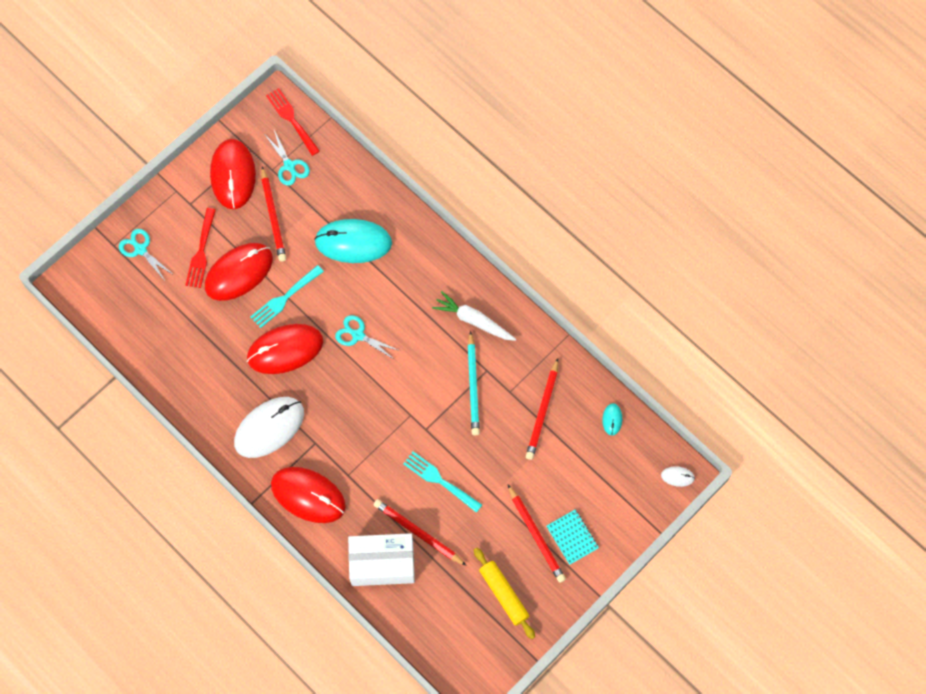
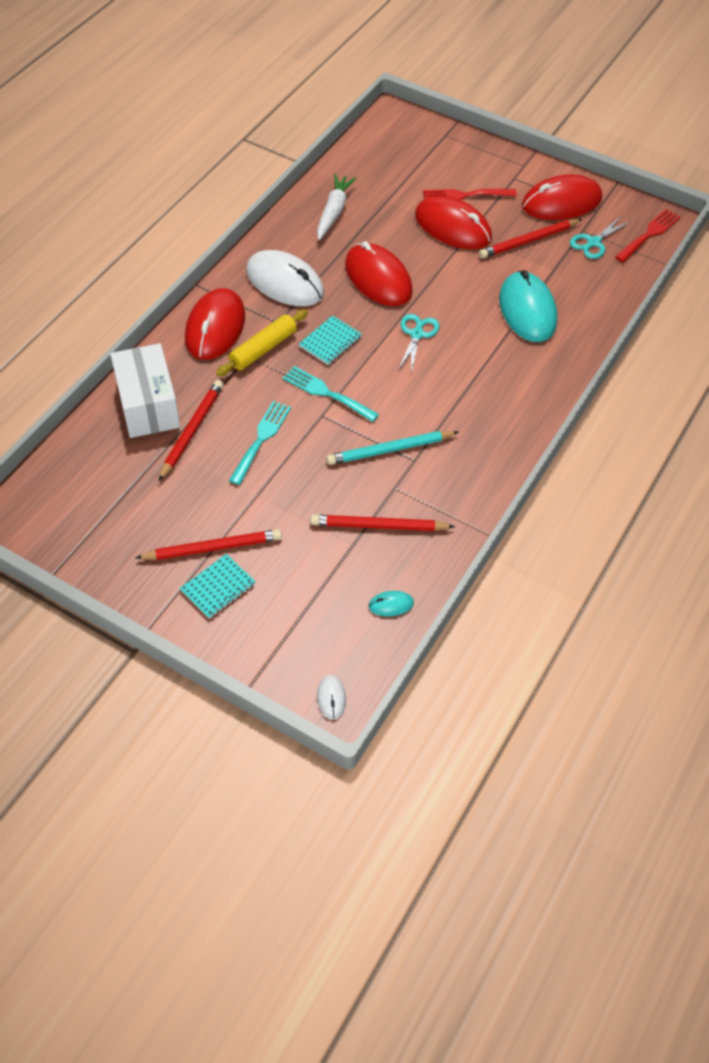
camera: 75 degrees right, 15 degrees down
(140, 249) = (449, 153): turquoise scissors -> none
(284, 298) = (437, 267): turquoise fork -> turquoise fork (326, 393)
(349, 405) = (330, 342): none -> turquoise notebook
(474, 321) = (474, 436): white carrot -> white carrot (333, 212)
(503, 594) = (129, 528): yellow rolling pin -> yellow rolling pin (263, 349)
(536, 535) = (212, 548): red pencil -> red pencil turned 150 degrees counterclockwise

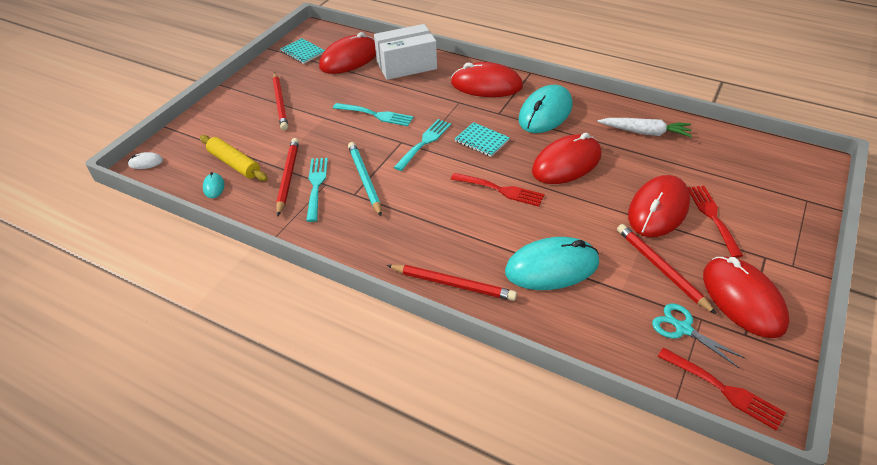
camera: 90 degrees right, 10 degrees down
(112, 470) = (349, 59): none -> red mouse
(192, 430) = (383, 85): red pencil -> red pencil (453, 284)
(218, 587) = (247, 108): turquoise notebook -> turquoise notebook (302, 52)
(263, 349) = (468, 108): yellow rolling pin -> yellow rolling pin (234, 164)
(285, 282) = (545, 113): white mouse -> turquoise mouse
(397, 496) = (316, 185): none -> turquoise fork
(417, 334) = (501, 190): turquoise scissors -> red fork

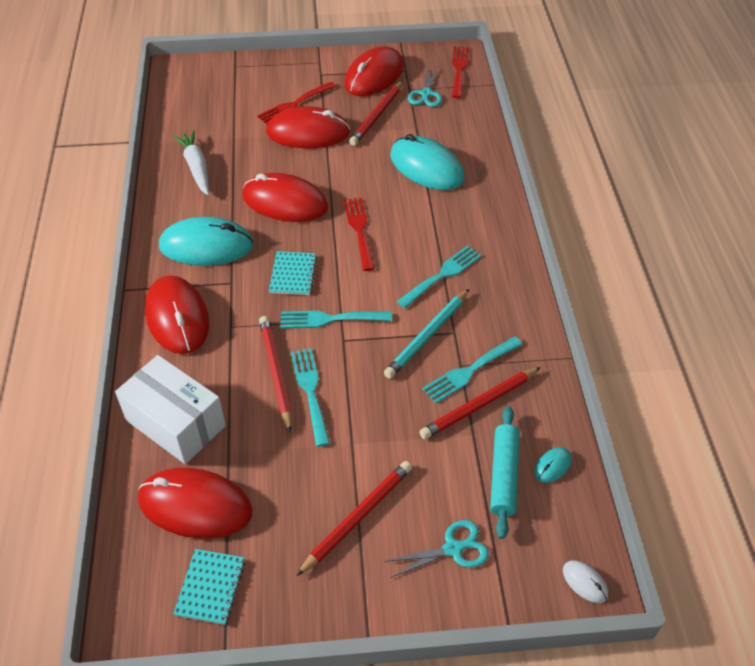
camera: 125 degrees left, 5 degrees up
(223, 126) = (453, 549): none -> turquoise scissors
(234, 164) = (503, 475): yellow rolling pin -> turquoise rolling pin
(412, 213) = (442, 275): none -> turquoise fork
(453, 284) = (495, 212): red pencil -> red pencil (276, 373)

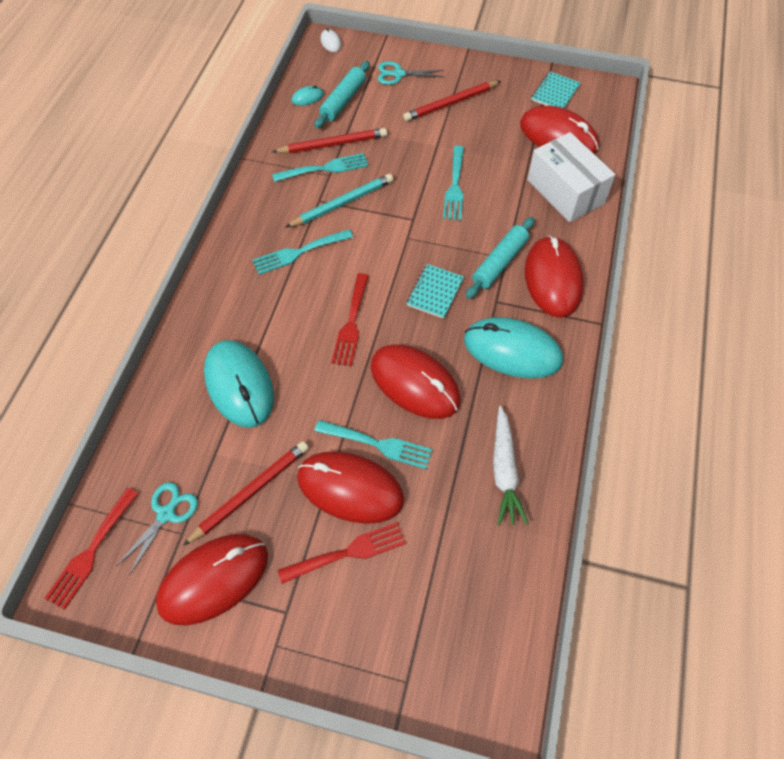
camera: 160 degrees left, 10 degrees up
(236, 319) = (499, 263): none -> turquoise rolling pin
(276, 373) = (477, 207): red pencil -> none
(330, 319) = (417, 239): turquoise fork -> turquoise fork (378, 444)

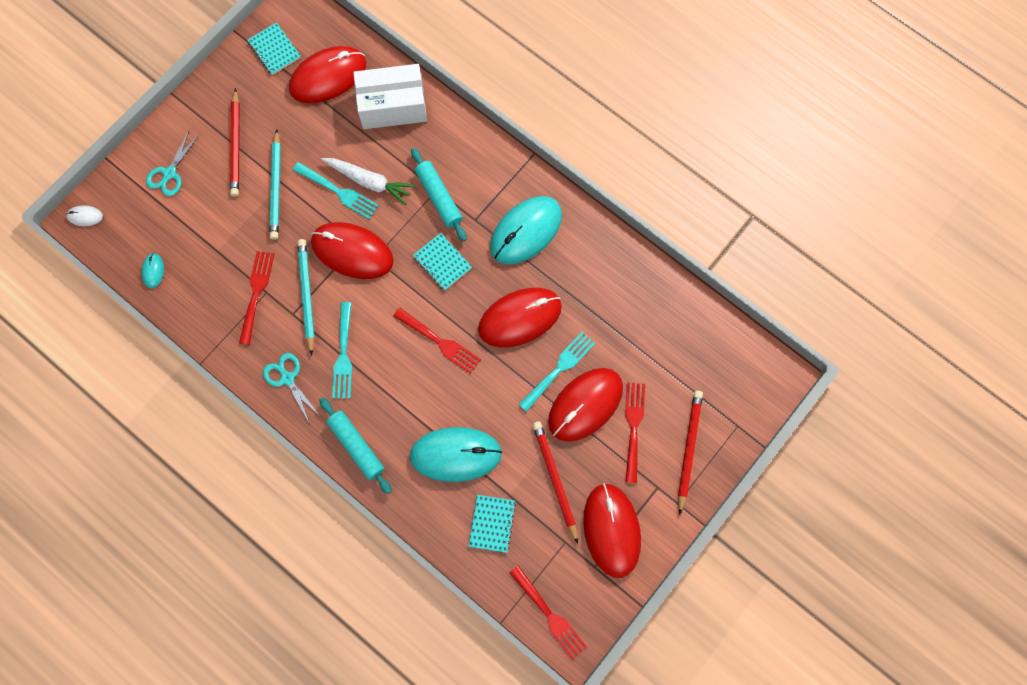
camera: 65 degrees left, 15 degrees up
(166, 514) = (544, 549): turquoise scissors -> turquoise scissors (287, 378)
(177, 449) = (492, 523): none -> turquoise notebook
(325, 168) = (256, 293): turquoise fork -> red fork
(332, 144) = (229, 273): red pencil -> red pencil (688, 449)
(343, 101) = (177, 240): turquoise rolling pin -> turquoise rolling pin (356, 446)
(430, 143) = (276, 187): none -> turquoise pencil
(504, 470) = (621, 289): white carrot -> white carrot (369, 181)
(553, 279) = (476, 165): red mouse -> red mouse (352, 251)

